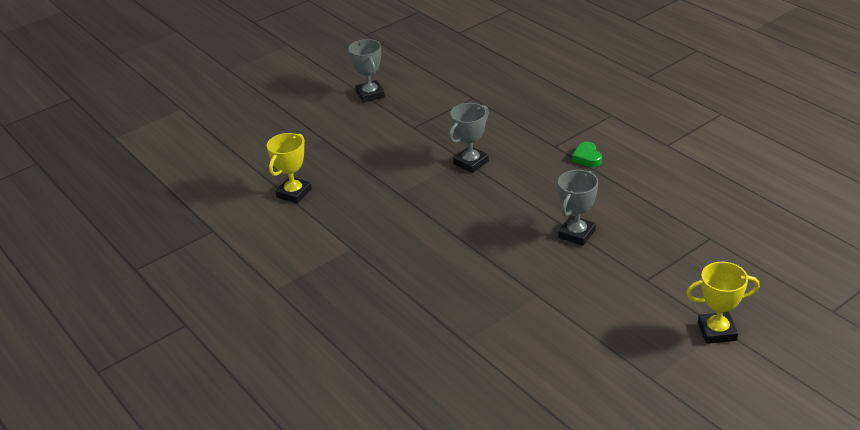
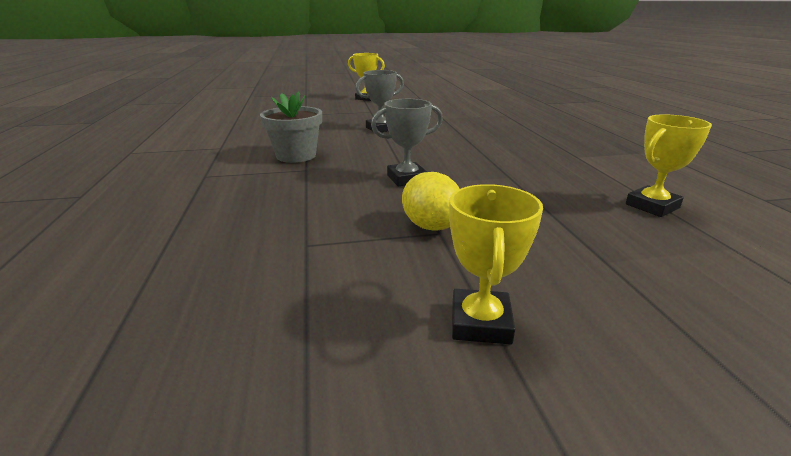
camera: 155 degrees left, 10 degrees down
(370, 94) = (480, 323): grey trophy -> yellow trophy
(421, 129) = (431, 226): none -> yellow lemon
(587, 158) = (296, 156): green heart -> grey flower pot

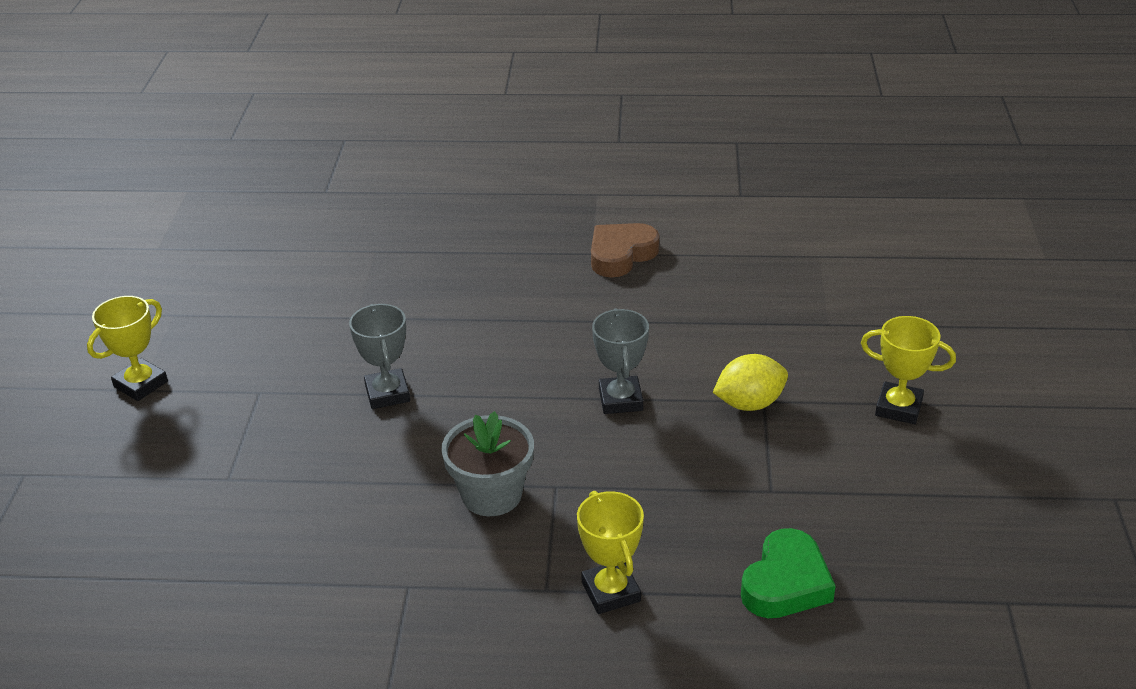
camera: 75 degrees left, 10 degrees up
(173, 260) = (786, 583): none -> green heart
(588, 164) = (621, 255): none -> brown heart
(652, 206) = (738, 260): yellow trophy -> yellow trophy (610, 592)

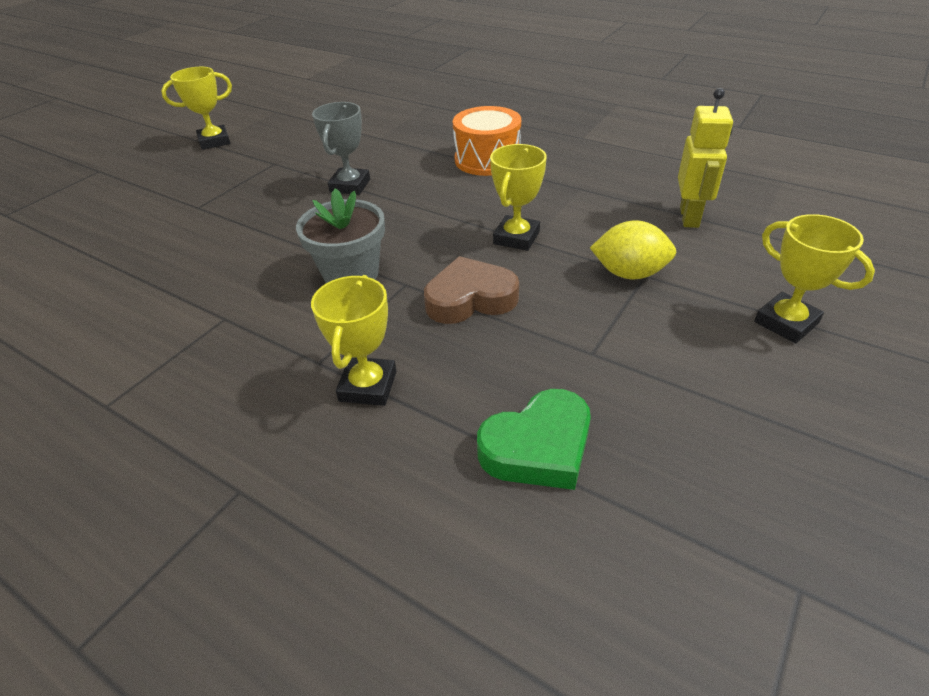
camera: 30 degrees right, 5 degrees up
(513, 312) = (487, 159): none -> orange drum
(620, 400) = (516, 238): grey trophy -> yellow trophy
(621, 255) = (604, 143): brown heart -> brown heart (470, 298)
(762, 325) = (689, 217): none -> yellow robot

